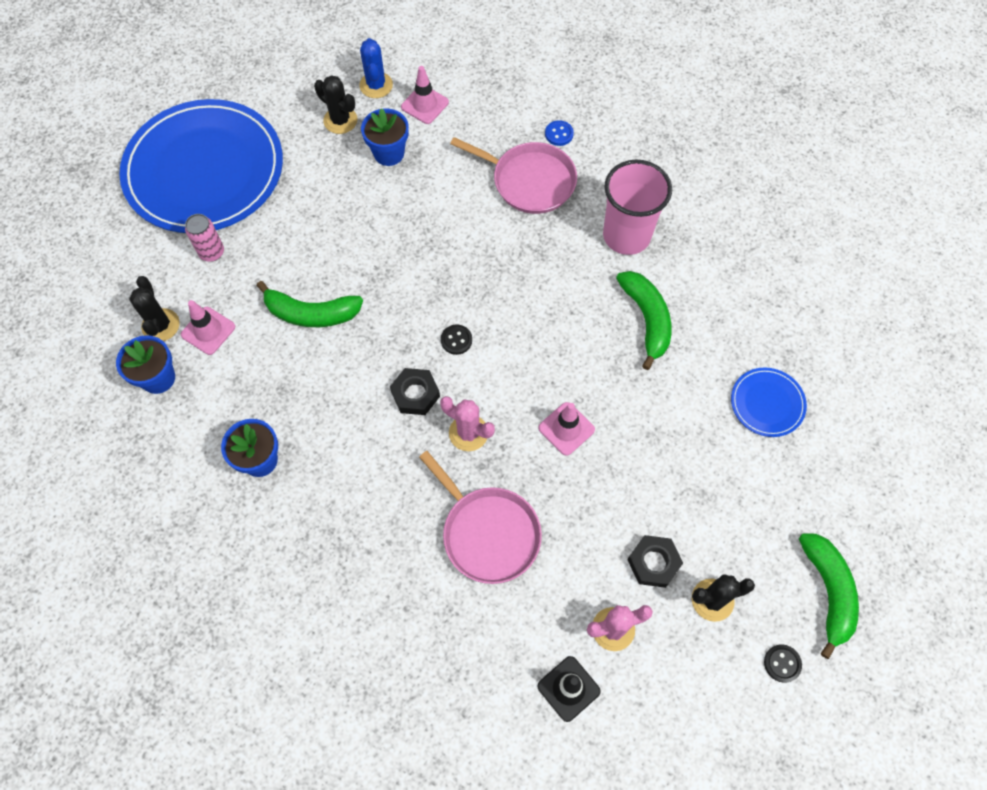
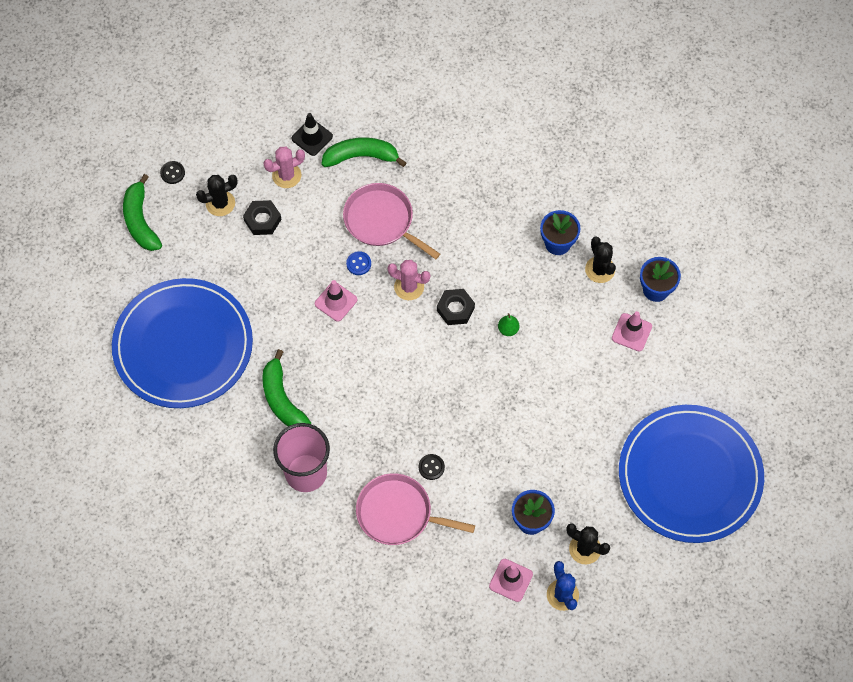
camera: 170 degrees right, 0 degrees up
(160, 325) = (670, 330): black cactus -> black cactus (600, 269)
(212, 252) = (654, 399): pink can -> none
(311, 313) = (554, 360): green banana -> green banana (361, 157)
(356, 358) = (508, 329): none -> green pear
(456, 340) = (433, 357): black button -> black button (431, 467)
(559, 134) = (379, 568): blue button -> blue button (358, 264)
(767, 403) = (183, 345): blue plate -> blue plate, size x2.40

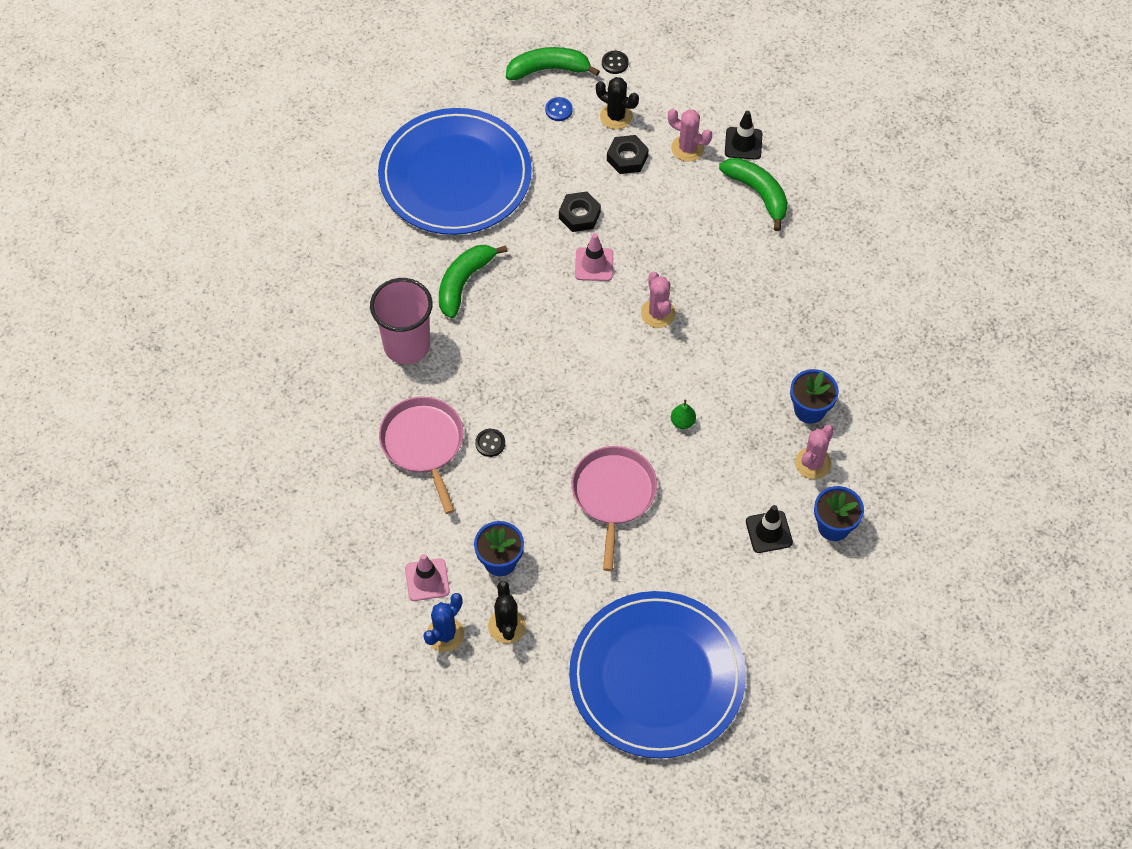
camera: 55 degrees right, 5 degrees down
(140, 221) = (548, 69): green banana -> green banana turned 45 degrees clockwise
(358, 264) = (647, 259): blue button -> blue button (558, 110)
(381, 221) = (706, 250): pink pan -> pink pan (613, 495)
(455, 309) = (667, 365): black nut -> black nut (579, 215)
(600, 269) = (813, 463): black cactus -> pink cactus
(631, 332) = (769, 532): pink traffic cone -> black traffic cone

